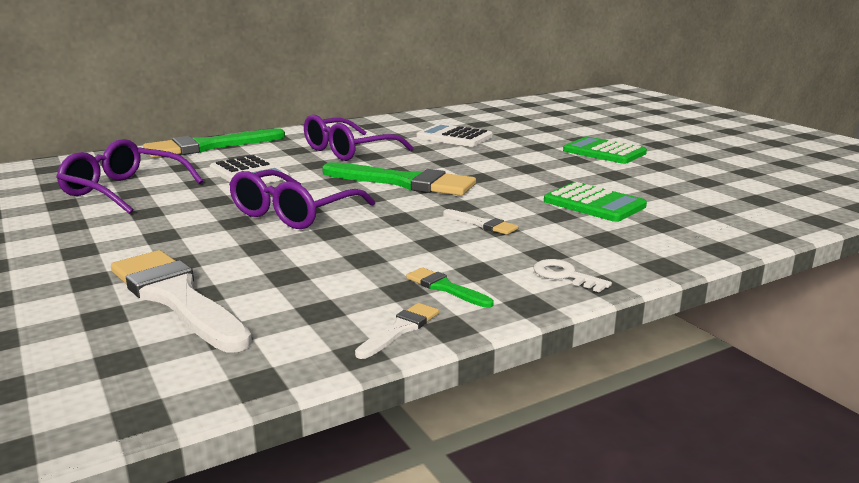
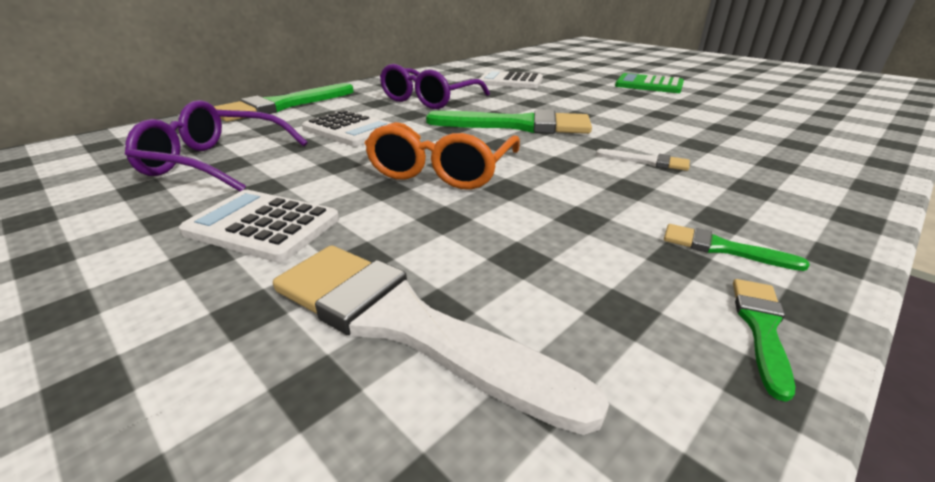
camera: 15 degrees left, 10 degrees up
(129, 236) = (262, 226): none -> white calculator
(294, 213) = (442, 170): purple glasses -> orange glasses
(400, 329) = (761, 328): white brush -> green brush
(565, 275) = (811, 212): white key -> none
(594, 204) = (712, 130): green calculator -> none

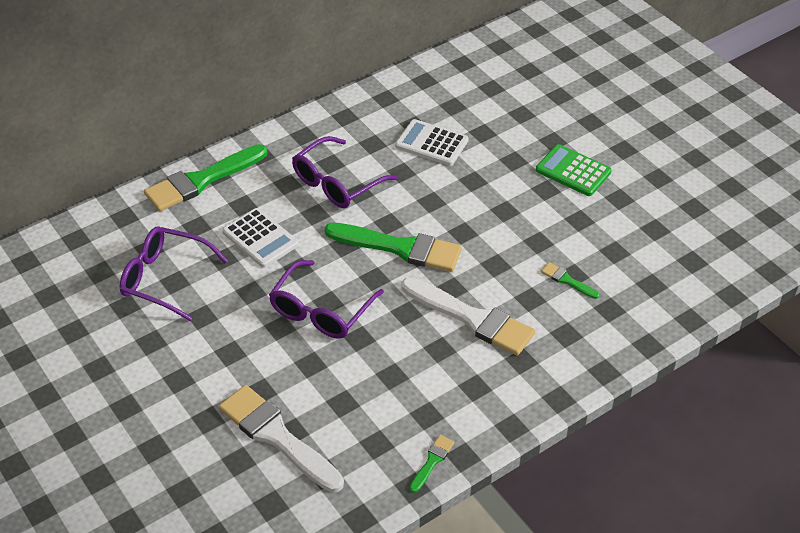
camera: 10 degrees right, 15 degrees up
(262, 226) = (206, 357): white calculator -> none
(442, 170) = (321, 310): orange glasses -> purple glasses
(647, 161) = (472, 318): white brush -> white brush, size x2.23
(721, 248) = (455, 411): green brush -> green brush (567, 280)

